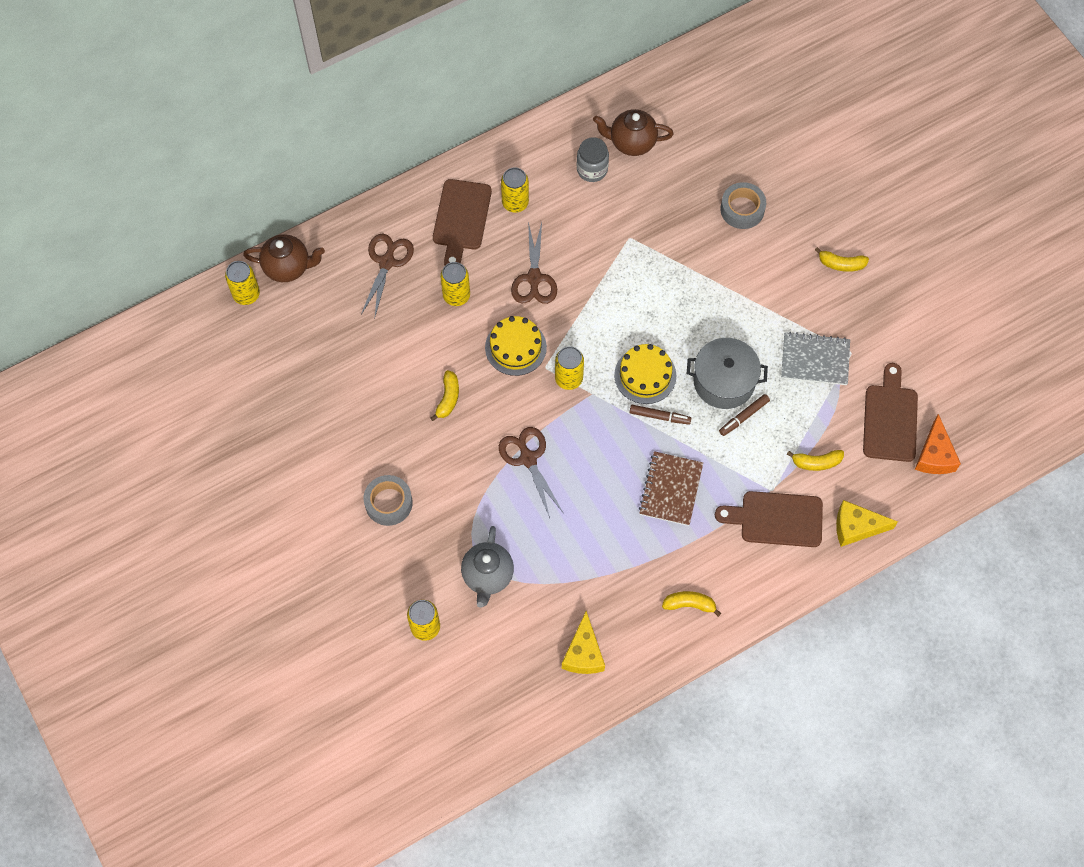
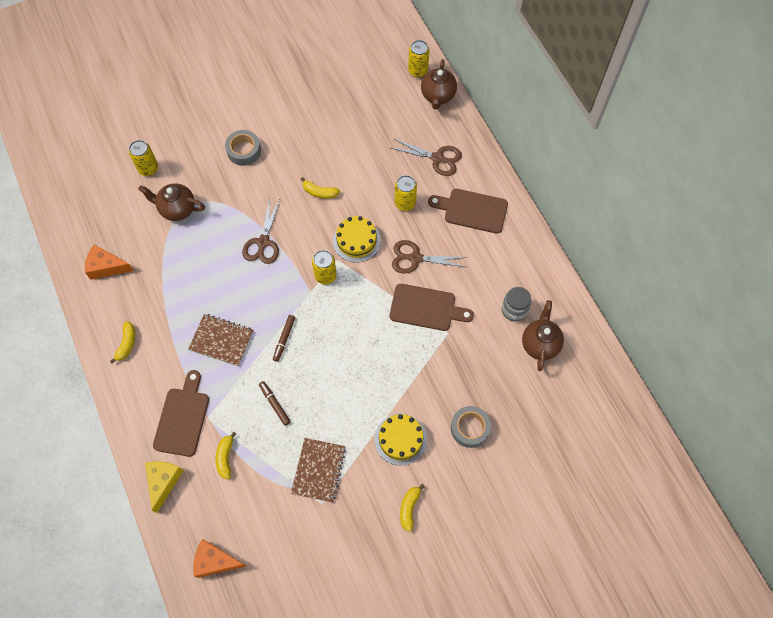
camera: 95 degrees right, 0 degrees up
(487, 576) = (177, 209): grey teapot -> brown teapot
(515, 203) = (485, 249): yellow can -> none
(528, 459) = (263, 242): brown scissors -> brown scissors turned 120 degrees clockwise
(583, 653) = (106, 267): yellow cheese -> orange cheese
(645, 375) = (321, 332): yellow cake -> yellow cake (400, 439)
(724, 381) = (308, 392): grey pot -> none
(815, 360) = (318, 470): grey notebook -> brown notebook
(890, 419) = (255, 527): brown cutting board -> brown cutting board (426, 308)

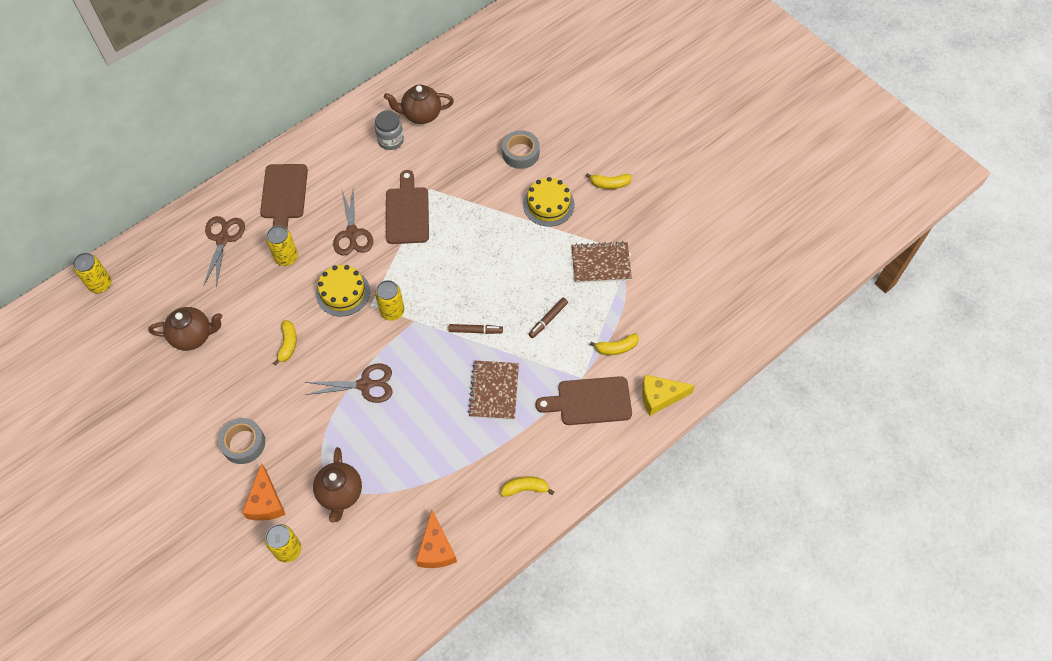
camera: 105 degrees left, 5 degrees down
(215, 561) = (715, 326): orange cheese -> orange cheese (266, 502)
(438, 96) = (136, 256): brown teapot -> brown teapot (193, 336)

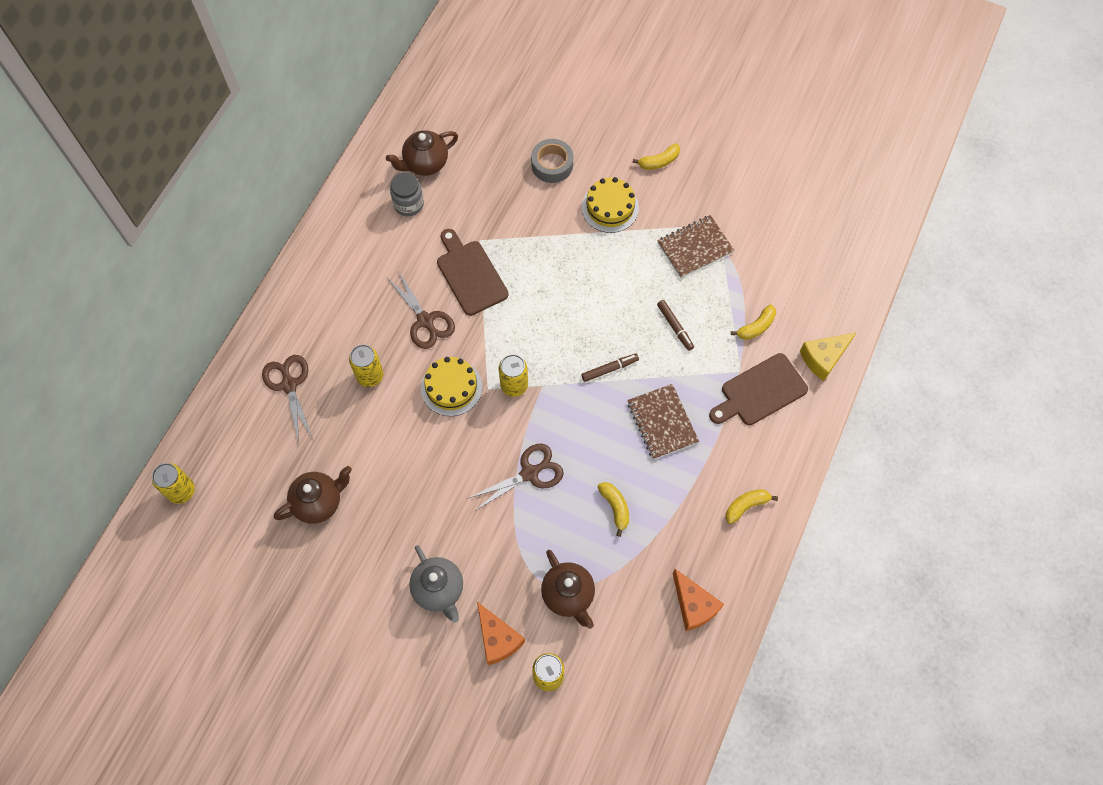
camera: 25 degrees left, 5 degrees up
(243, 443) = (439, 590): grey tape -> grey teapot
(284, 195) = (328, 309): brown cutting board -> none
(288, 344) = (425, 466): yellow banana -> yellow banana (615, 507)
(548, 319) = (675, 327): brown marker -> brown marker turned 45 degrees counterclockwise

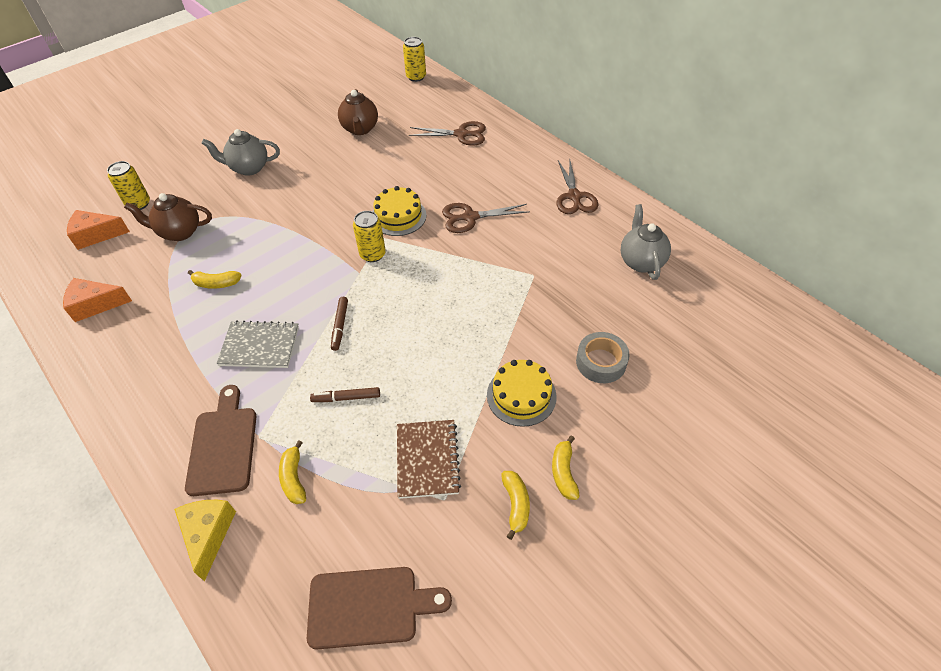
camera: 115 degrees right, 15 degrees down
(370, 376) = (441, 175): yellow can -> none
(409, 204) = (598, 238): grey jar -> none
(425, 164) = (641, 261): brown teapot -> grey teapot
(470, 275) = (499, 258): brown cutting board -> brown cutting board (369, 606)
(497, 639) = (188, 186): orange cheese -> orange cheese (96, 235)
(529, 473) = (290, 240): brown scissors -> brown scissors (574, 196)
(662, 422) = (260, 346): brown notebook -> grey notebook
(746, 506) = (132, 379): yellow banana -> yellow banana (516, 504)

